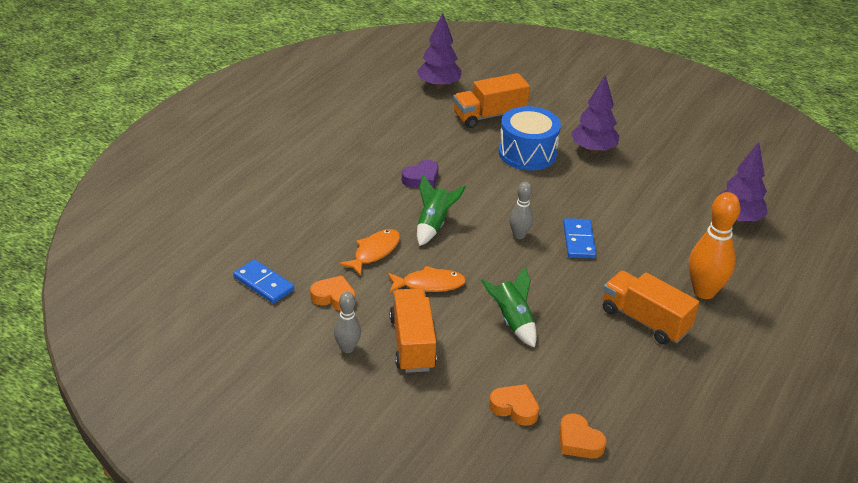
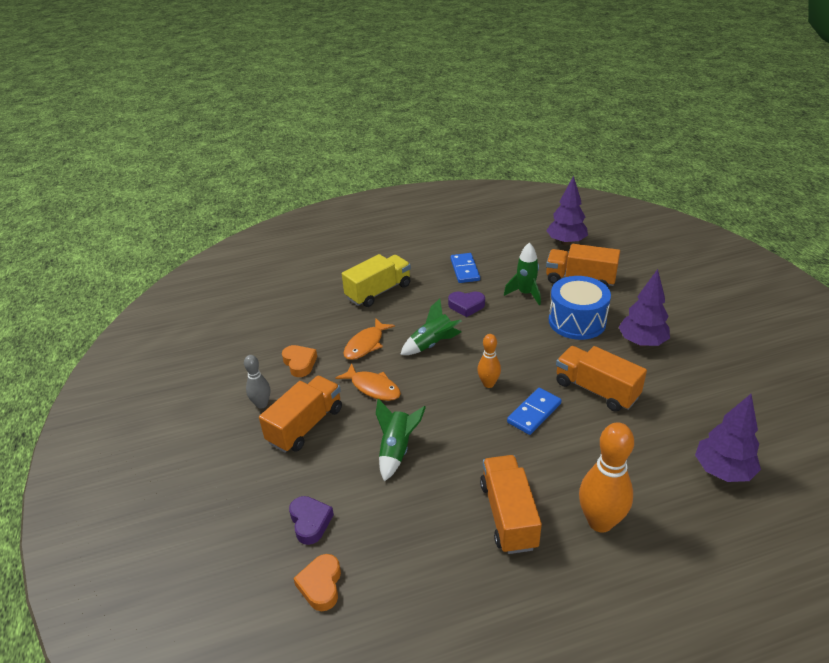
camera: 45 degrees right, 0 degrees up
(264, 284) = (271, 332): blue domino -> blue domino (465, 270)
(322, 200) = (378, 291): none -> yellow truck
(374, 252) = (366, 344): orange fish -> orange fish turned 135 degrees clockwise
(459, 146) = (525, 294): none -> green rocket
(515, 408) = (310, 522): orange heart -> purple heart
(519, 235) = (488, 384): grey bowling pin -> orange bowling pin
(602, 202) = (596, 390): none -> orange truck

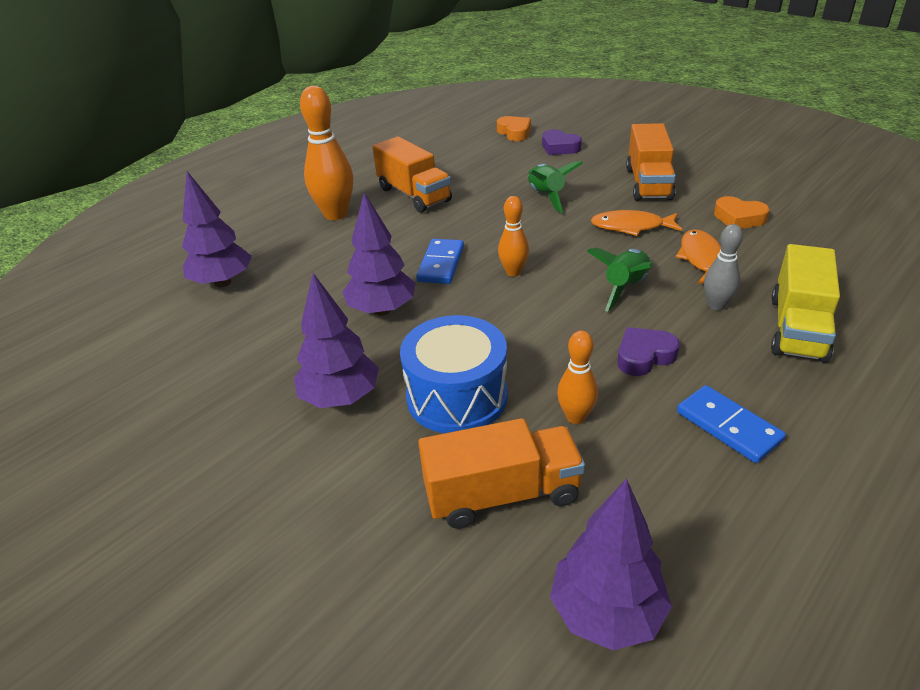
camera: 150 degrees right, 0 degrees up
(262, 404) = (712, 182): grey bowling pin -> grey bowling pin (716, 305)
(525, 294) = (575, 417): green rocket -> orange bowling pin
(596, 390) = (382, 310): orange truck -> purple tree

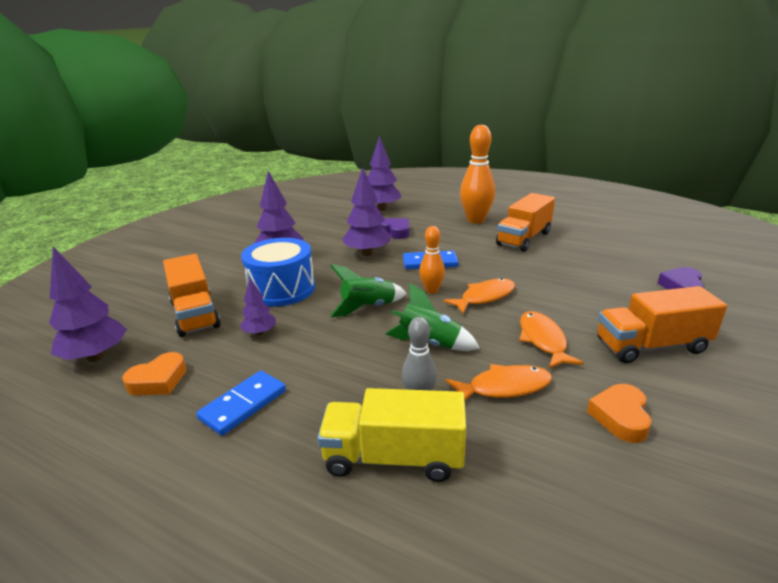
camera: 75 degrees right, 10 degrees down
(514, 132) = (687, 261): orange heart -> orange heart (158, 380)
(542, 242) = (484, 297): none -> orange fish
(546, 197) = (567, 291): green rocket -> green rocket (368, 308)
(575, 417) = (260, 333): orange bowling pin -> purple tree
(644, 356) = (331, 358): purple heart -> purple heart (396, 231)

